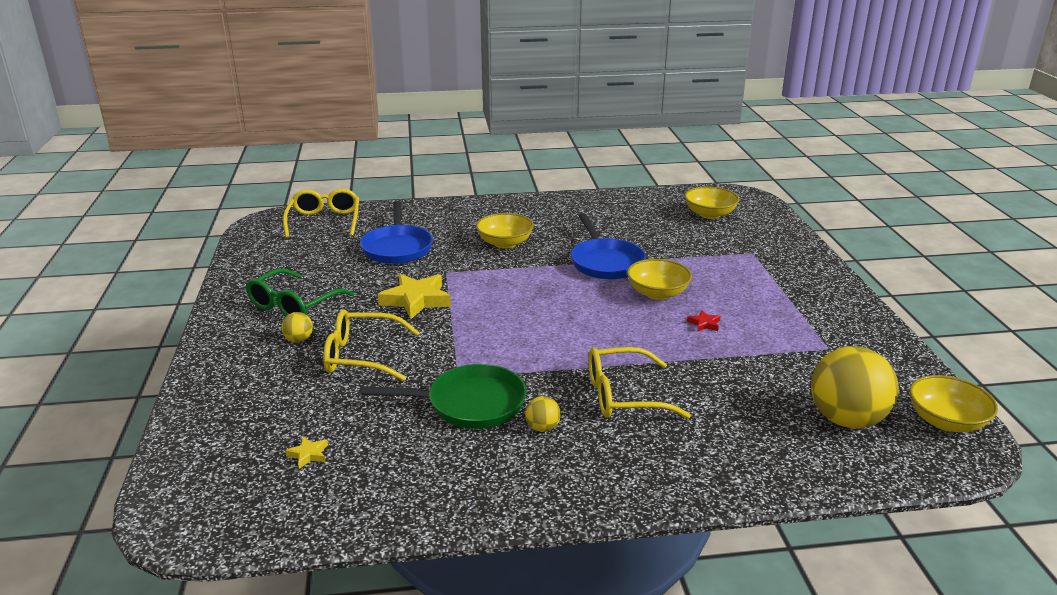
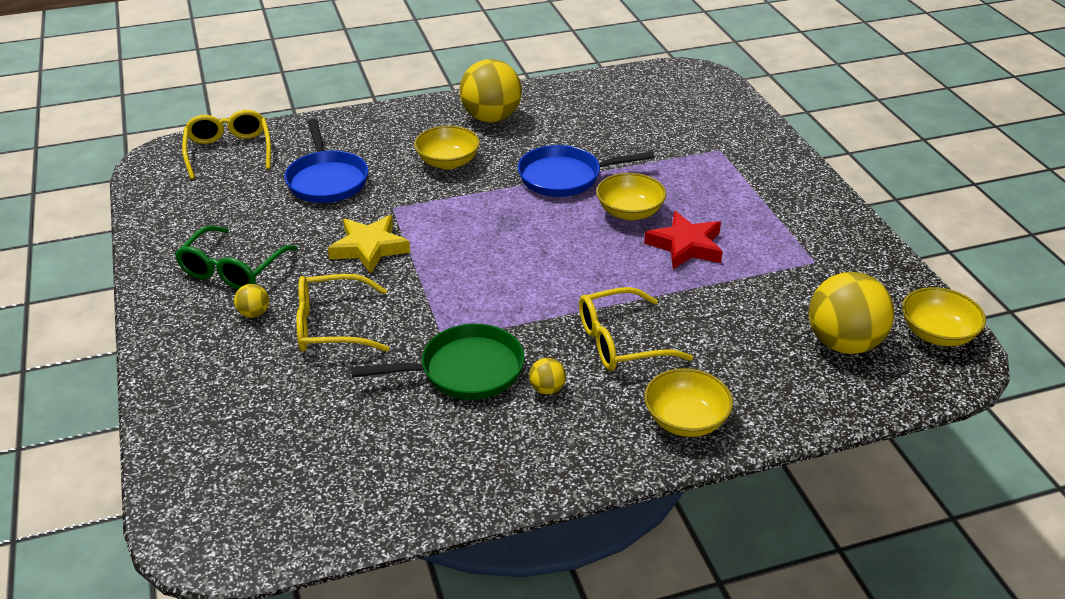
camera: 10 degrees left, 10 degrees up
(308, 454) = (312, 450): yellow star -> none
(552, 215) = (491, 118): none -> yellow ball
(605, 262) = (565, 177): blue pan -> blue pan turned 105 degrees clockwise
(704, 324) = (686, 246): red star -> red star, size x2.24
(709, 214) = (665, 102): yellow bowl -> yellow bowl (685, 420)

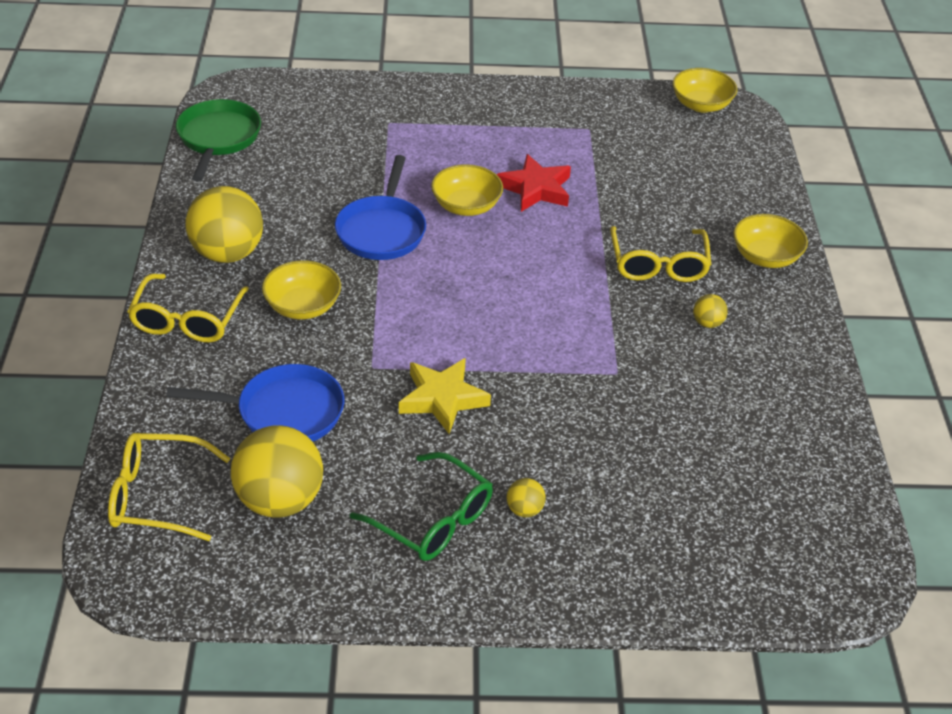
camera: 75 degrees left, 5 degrees up
(331, 326) = (569, 450): yellow glasses -> yellow glasses (187, 320)
(464, 370) = (667, 368): green pan -> green pan (218, 138)
(843, 343) = (698, 151): yellow ball -> yellow ball (279, 500)

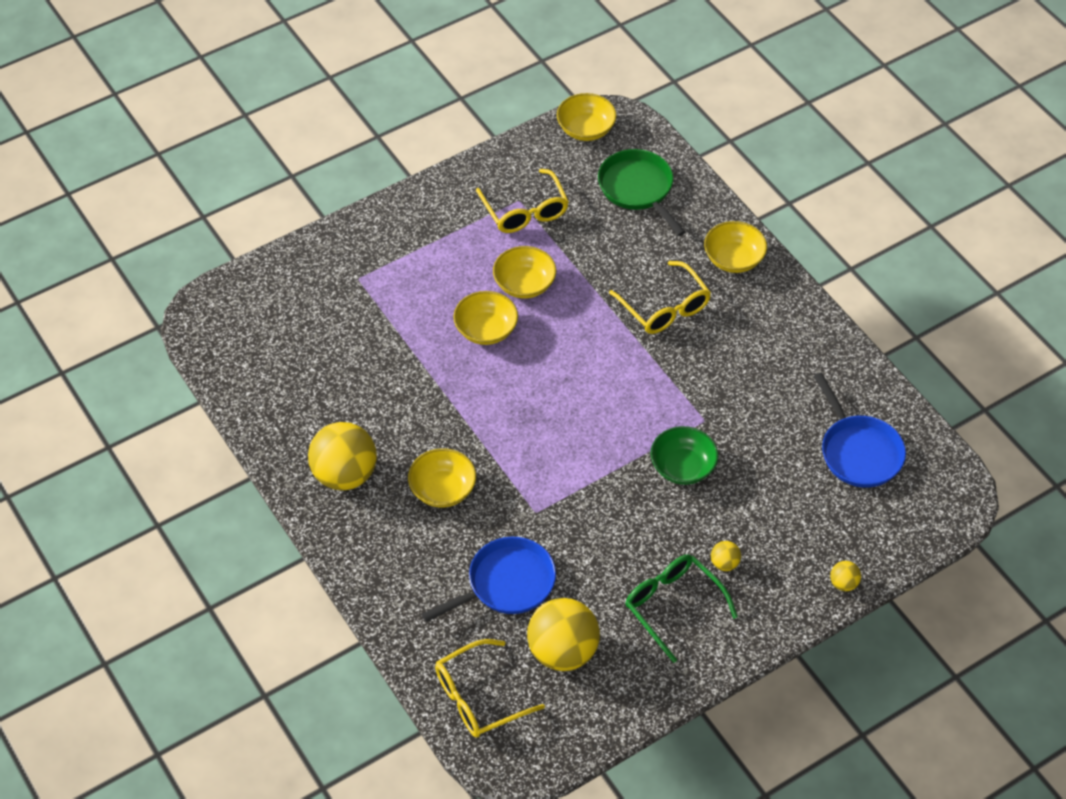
camera: 30 degrees left, 10 degrees up
(187, 320) = (369, 549): yellow glasses -> yellow glasses (525, 211)
(218, 138) = (235, 369): green pan -> green pan (638, 189)
(382, 230) = (442, 388): blue pan -> blue pan (858, 451)
(433, 520) = (673, 606): green glasses -> green glasses turned 135 degrees counterclockwise
(442, 399) = (605, 509): yellow star -> none
(535, 189) = (524, 284): red star -> yellow bowl
(557, 402) = (683, 467): none -> green bowl
(707, 323) = (734, 342): yellow ball -> yellow ball (843, 583)

